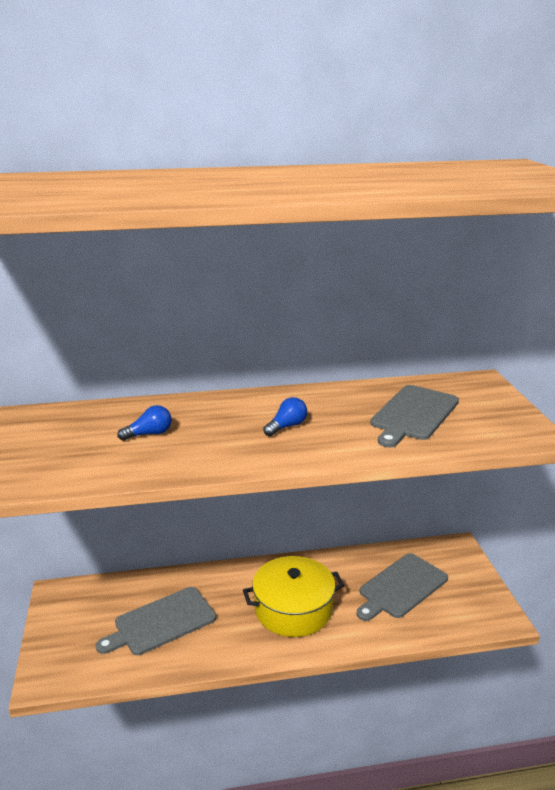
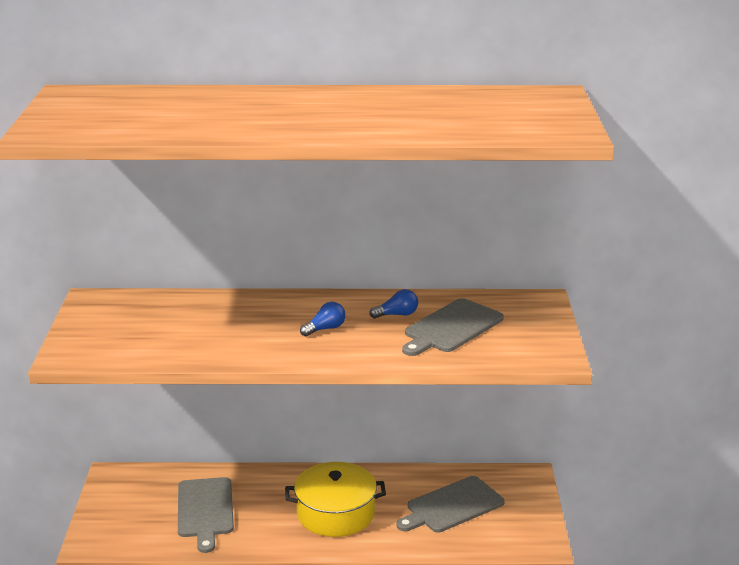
camera: 10 degrees right, 0 degrees up
(149, 434) = (197, 325): blue light bulb -> blue light bulb (397, 315)
(161, 622) = (205, 510): grey cutting board -> grey cutting board turned 75 degrees counterclockwise

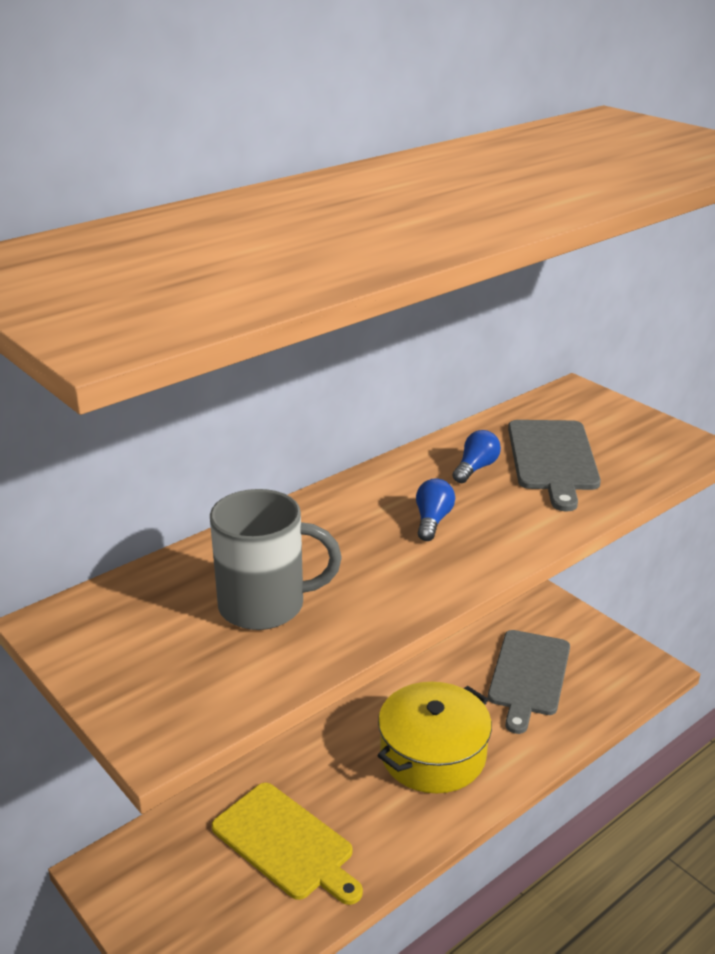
camera: 40 degrees left, 5 degrees up
(183, 330) = (265, 605): none -> grey mug
(205, 510) = (286, 843): grey cutting board -> yellow cutting board

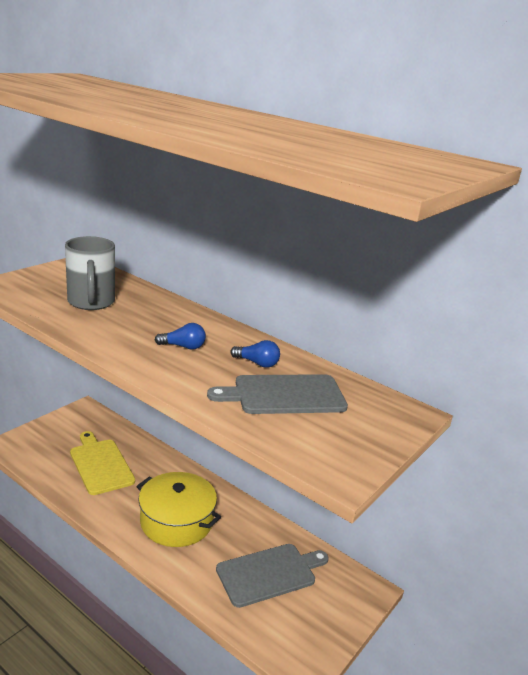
camera: 75 degrees right, 5 degrees down
(286, 843) = (100, 464): yellow cutting board -> yellow cutting board turned 120 degrees clockwise
(528, 676) = (269, 573): grey cutting board -> grey cutting board turned 150 degrees clockwise

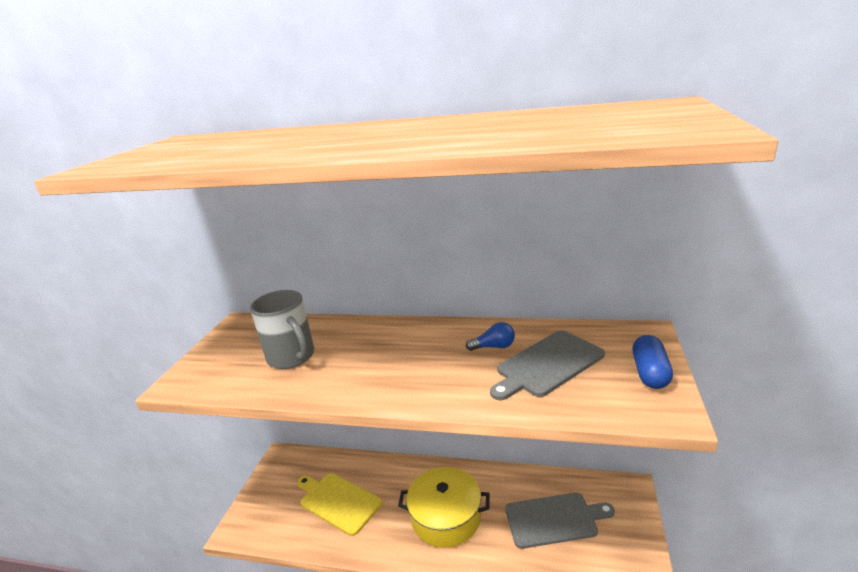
camera: 20 degrees left, 0 degrees up
(183, 347) = (420, 361): blue light bulb -> none
(269, 573) = (554, 519): grey cutting board -> grey cutting board turned 45 degrees clockwise
(367, 441) = (650, 373): none -> blue capsule

